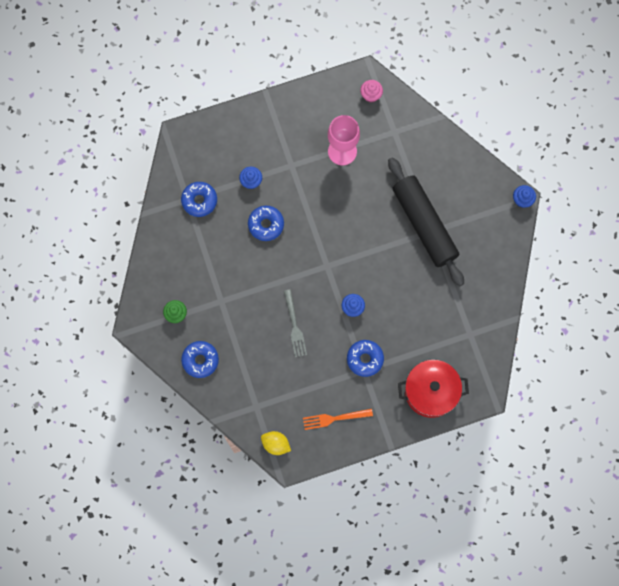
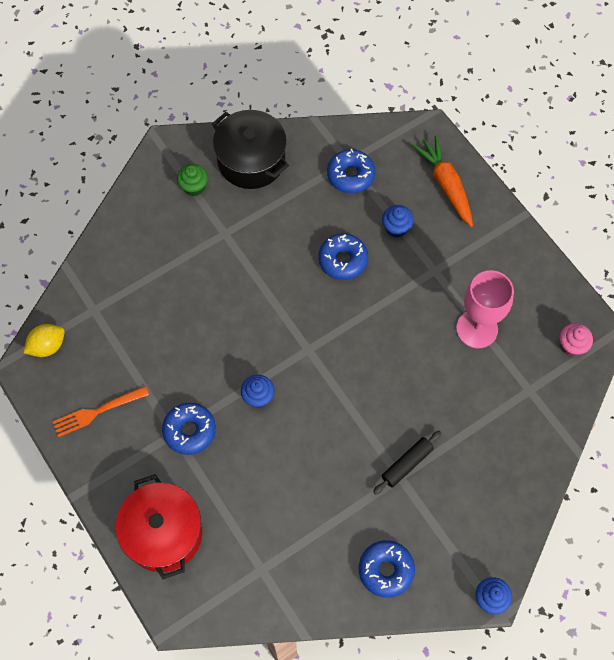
camera: 75 degrees right, 10 degrees down
(166, 268) = (251, 161): none -> black pot
(200, 360) = (140, 229): blue donut -> blue donut (386, 570)
(226, 137) = (446, 185): none -> orange carrot
(276, 444) = (47, 346): yellow lemon -> yellow lemon turned 45 degrees clockwise
(294, 326) = (214, 329): grey fork -> none
(334, 418) = (97, 411): orange fork -> orange fork turned 90 degrees counterclockwise
(424, 224) = (406, 464): black rolling pin -> black rolling pin, size x0.42

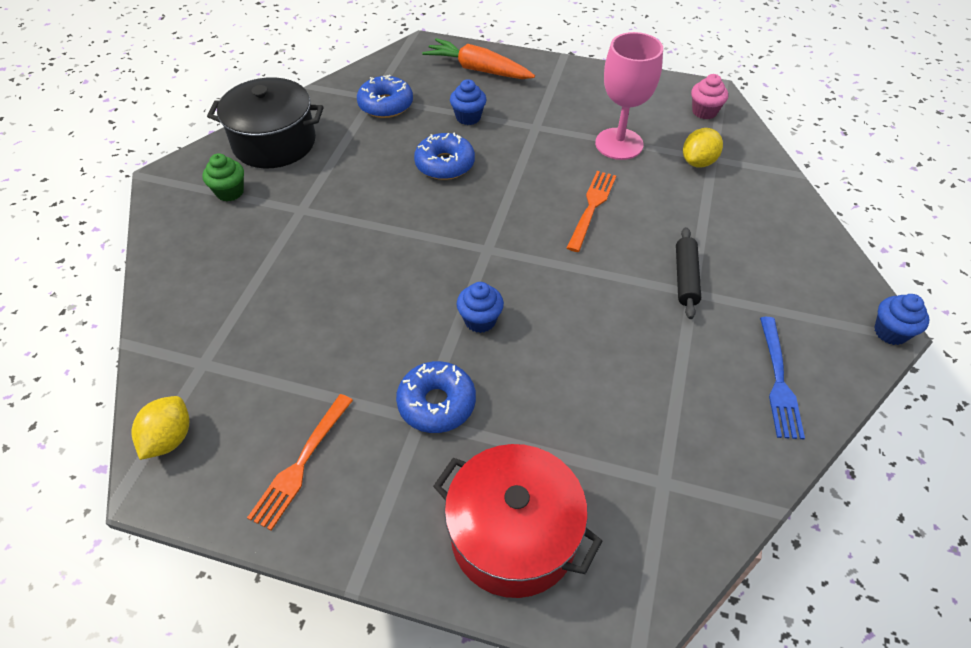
camera: 40 degrees left, 15 degrees down
(386, 570) = (778, 381): blue donut -> blue fork
(403, 367) = (591, 207): none -> orange fork
(515, 385) = (698, 162): none -> yellow lemon

